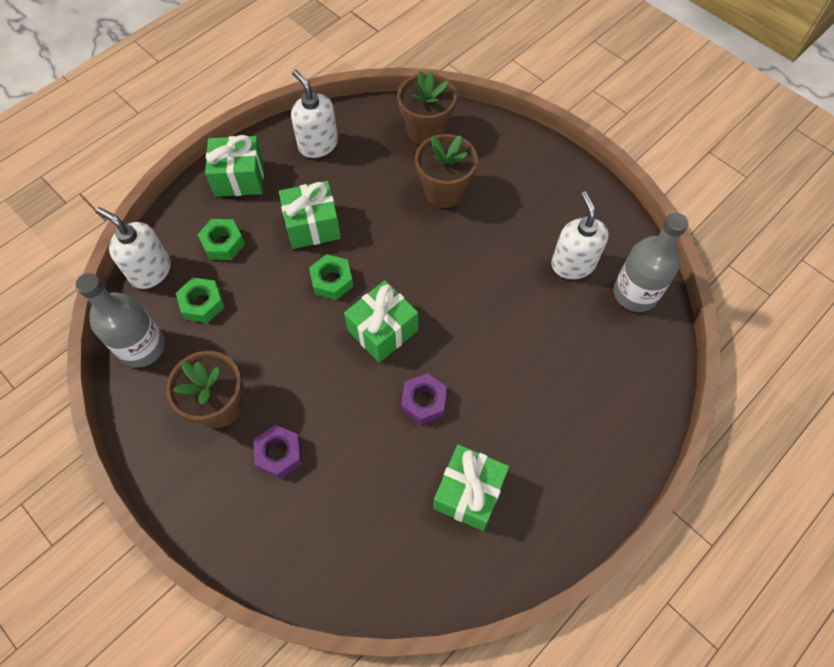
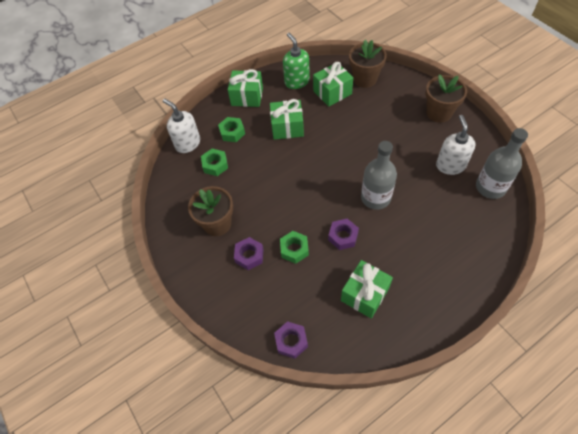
camera: 15 degrees right, 5 degrees down
(142, 347) = (177, 185): grey bottle -> grey bottle (375, 198)
(318, 144) = (297, 81): white soap dispenser -> green soap dispenser
(332, 281) = (295, 160): green nut -> green nut (294, 249)
(365, 587) = (291, 341): none -> purple nut
(383, 330) = (322, 192): green gift -> green gift (332, 92)
(444, 191) = (372, 115): brown flower pot -> brown flower pot (439, 113)

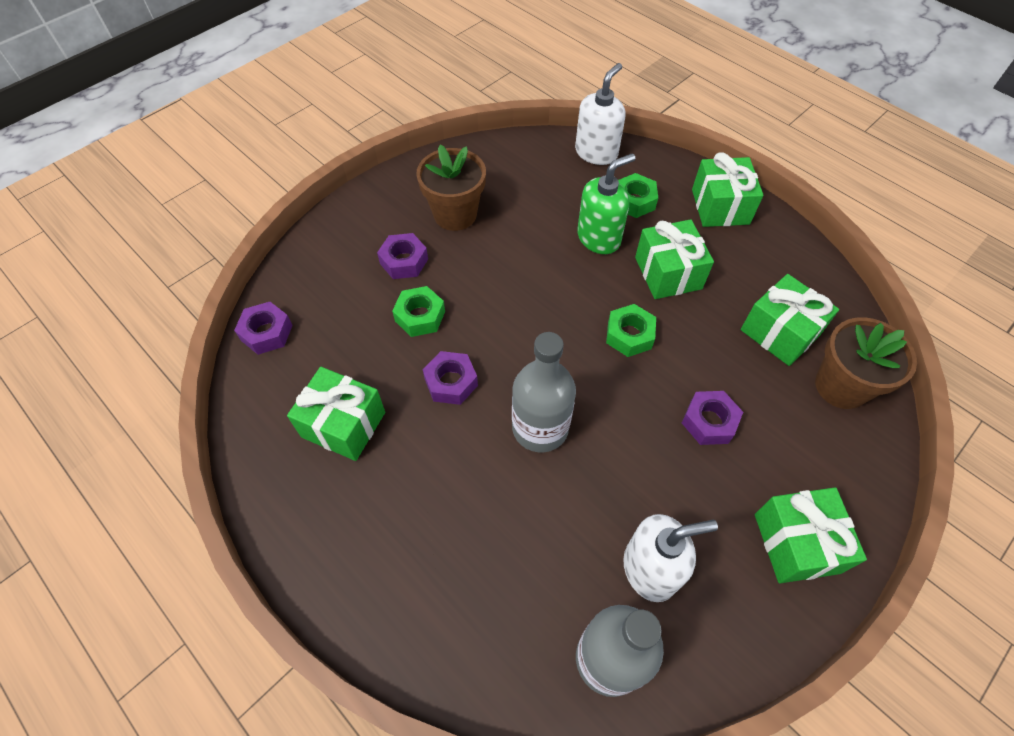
camera: 75 degrees right, 0 degrees up
(215, 165) = (563, 192): green nut -> green nut (629, 335)
(297, 81) = (785, 272): green soap dispenser -> green soap dispenser (599, 238)
(378, 129) = (709, 422): none -> purple nut
(439, 113) = (796, 543): brown flower pot -> green gift

